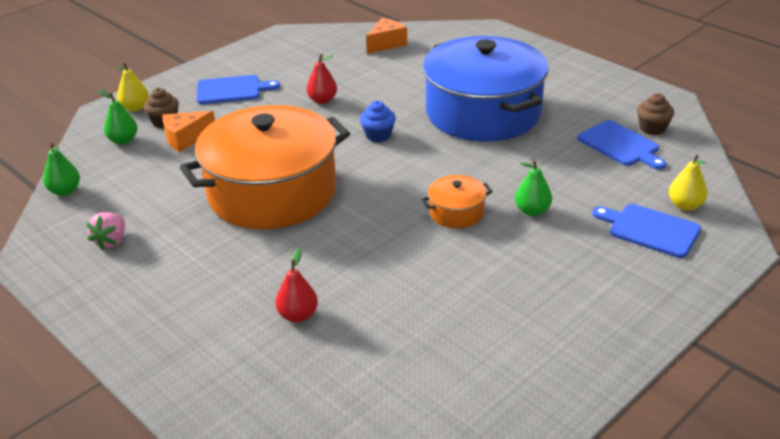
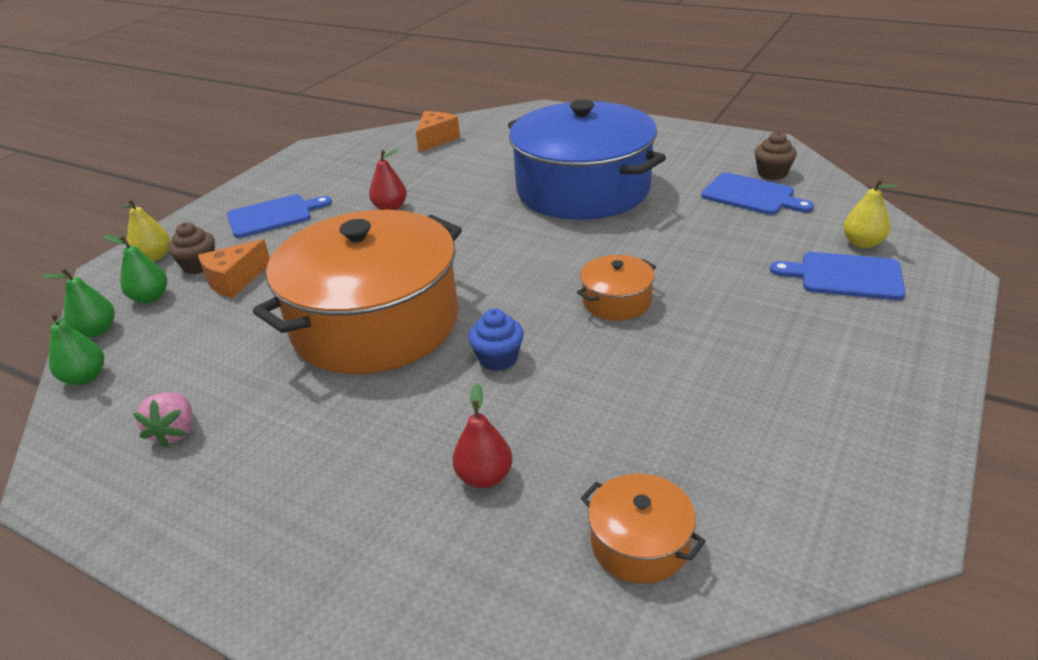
camera: 15 degrees left, 0 degrees up
(377, 379) = (639, 543): none -> orange pot
(378, 135) = (476, 233): blue cupcake -> blue cupcake (498, 358)
(532, 211) = (702, 282): green pear -> green pear (97, 331)

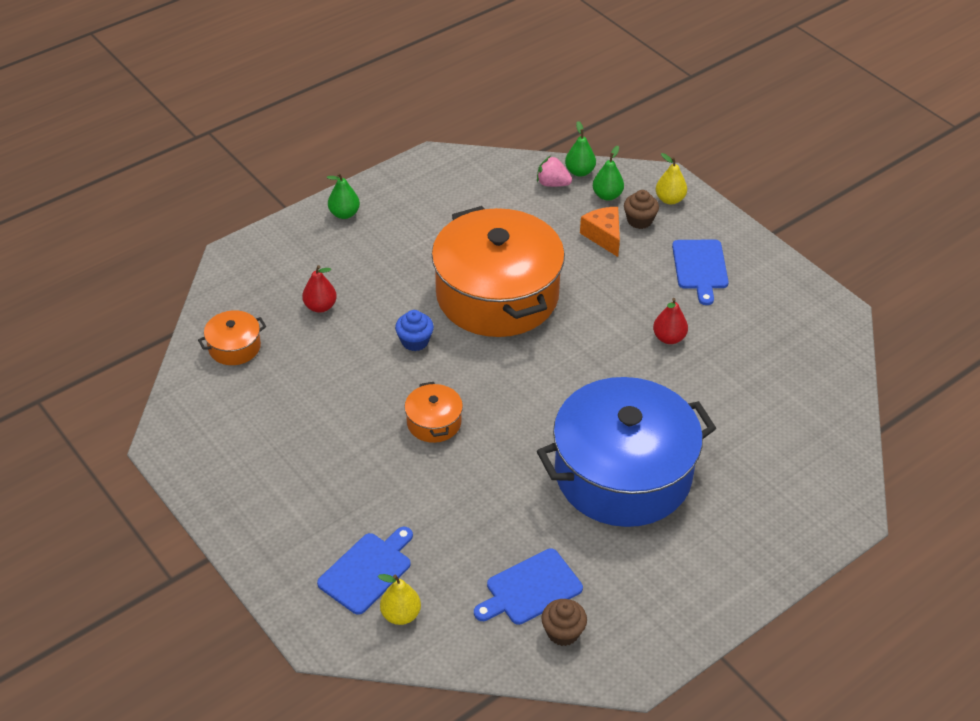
camera: 110 degrees right, 10 degrees up
(85, 378) = (527, 167): green pear -> green pear (344, 214)
(175, 432) = (447, 199): pink strawberry -> pink strawberry (552, 184)
(436, 139) = (809, 404): orange cheese -> none

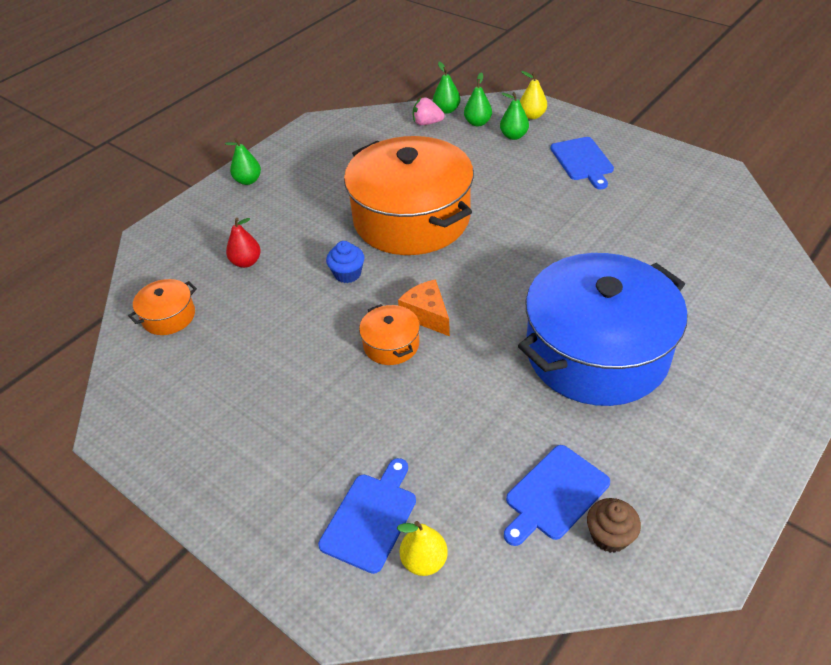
camera: 10 degrees left, 0 degrees up
(603, 236) = (488, 153): orange cheese -> orange cheese (427, 315)
(639, 220) = (513, 136): brown cupcake -> green pear
(669, 338) = (583, 222): red pear -> none

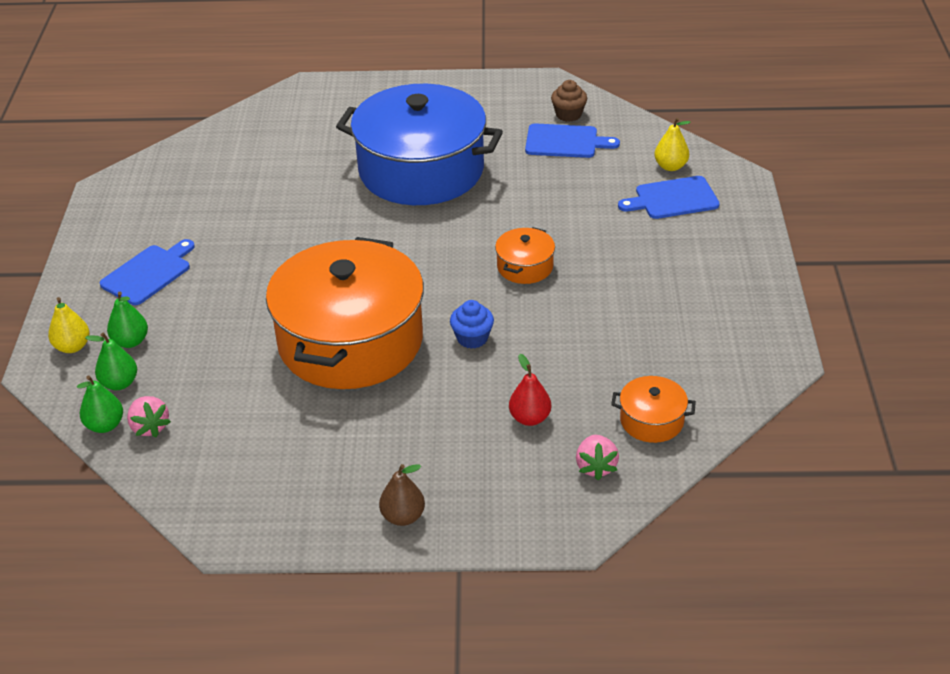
camera: 130 degrees left, 5 degrees down
(174, 269) = (596, 467): none -> pink strawberry
(248, 180) = (403, 517): green pear -> brown pear
(427, 315) = (472, 265): orange cheese -> none

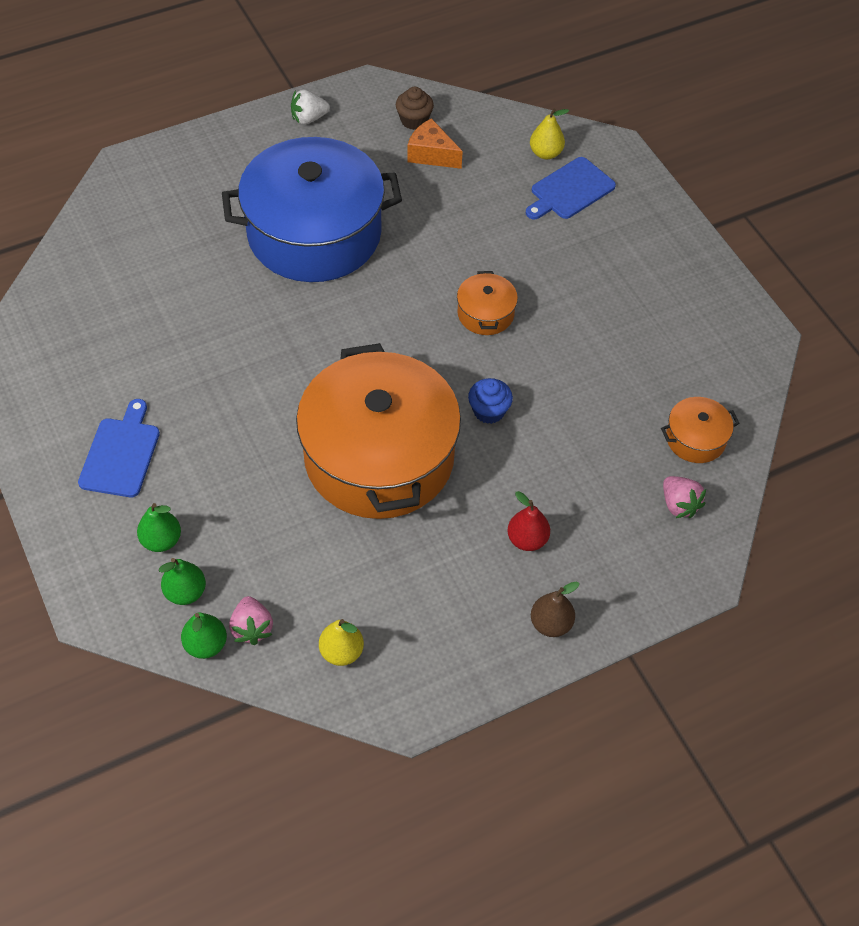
camera: 30 degrees left, 15 degrees up
(72, 347) = (105, 570): yellow pear -> yellow pear (341, 652)
(150, 427) = (252, 628): pink strawberry -> pink strawberry turned 45 degrees clockwise
(479, 92) = (309, 118): none -> white strawberry
(530, 418) = (593, 477): red pear -> red pear (527, 539)
(565, 142) = (431, 154): blue cutting board -> orange cheese

